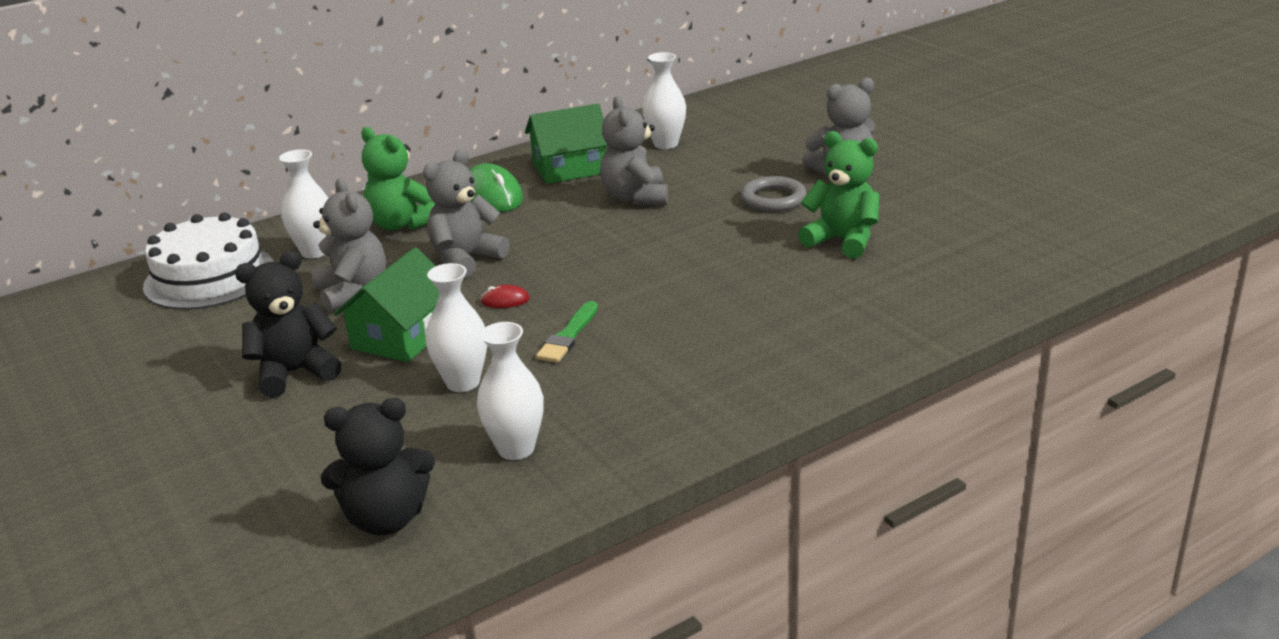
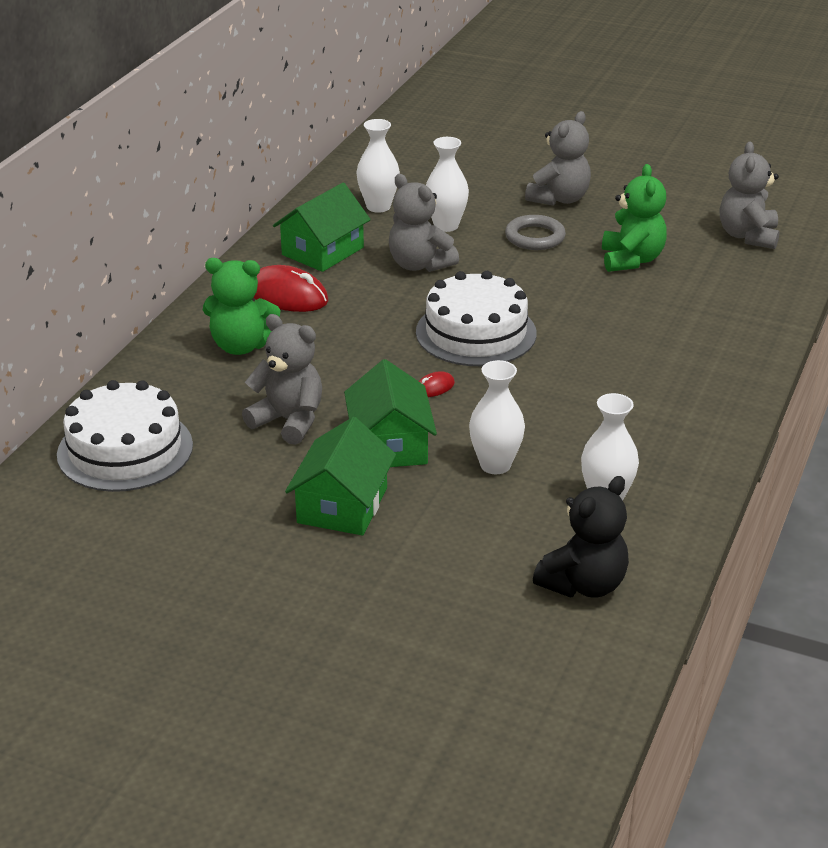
camera: 35 degrees left, 5 degrees up
(294, 373) = (342, 505): black teddy bear -> green house
(315, 252) = (195, 395): white vase -> white vase (446, 226)
(466, 259) = (348, 361): grey teddy bear -> grey teddy bear (748, 236)
(492, 195) = (287, 295): green mouse -> red mouse
(568, 336) = (526, 401): green brush -> none
(605, 265) = (476, 333): none -> white cake
(842, 241) = (631, 260): green teddy bear -> green teddy bear turned 90 degrees clockwise

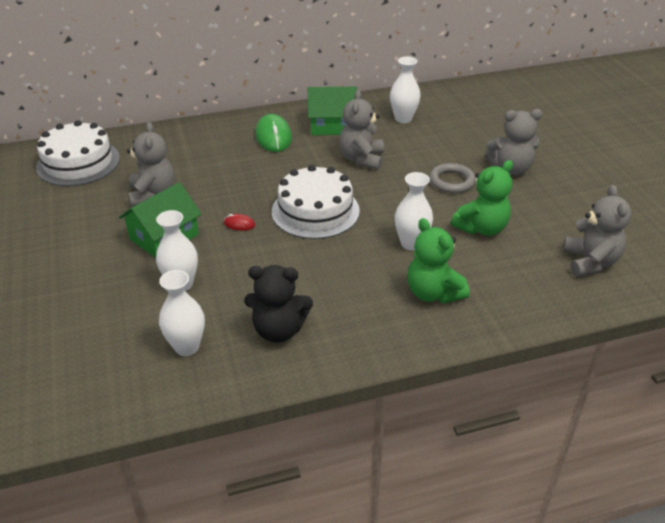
camera: 50 degrees right, 5 degrees up
(241, 346) = (208, 147): green teddy bear -> green teddy bear (433, 293)
(287, 295) = (273, 137): red mouse -> green mouse
(342, 505) = (89, 249): green house -> none
(446, 226) = (417, 147): white vase -> white vase (411, 243)
(583, 584) = (84, 380): black teddy bear -> black teddy bear (278, 330)
(748, 236) = (590, 262): grey teddy bear -> grey teddy bear turned 120 degrees clockwise

